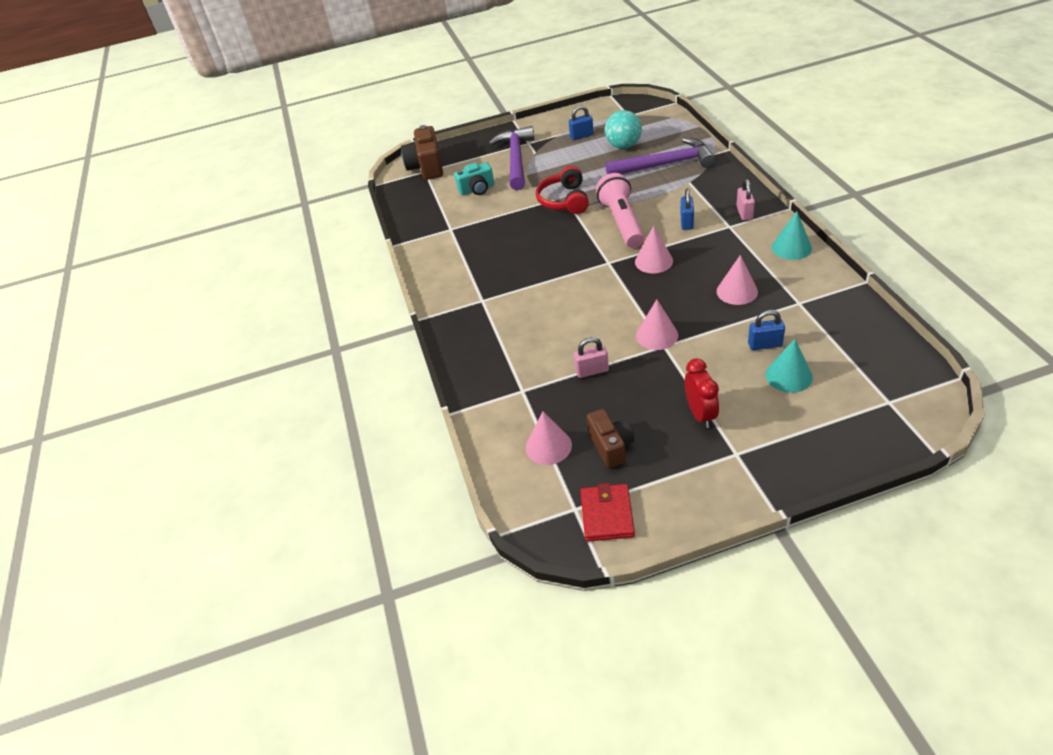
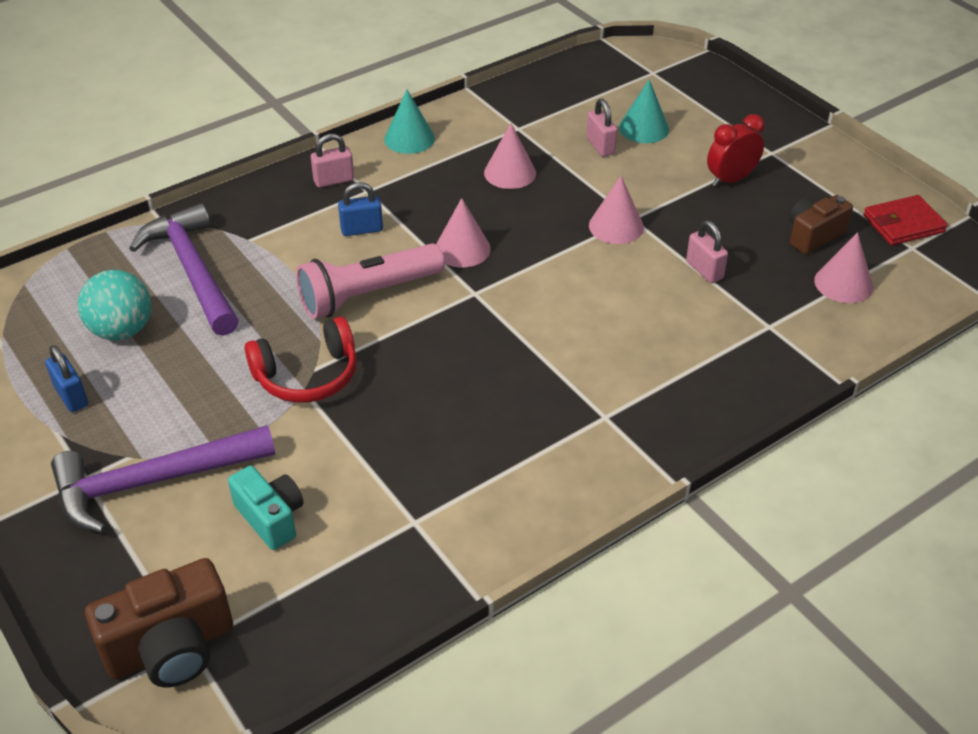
camera: 115 degrees left, 0 degrees up
(765, 344) = (600, 146): blue padlock -> pink padlock

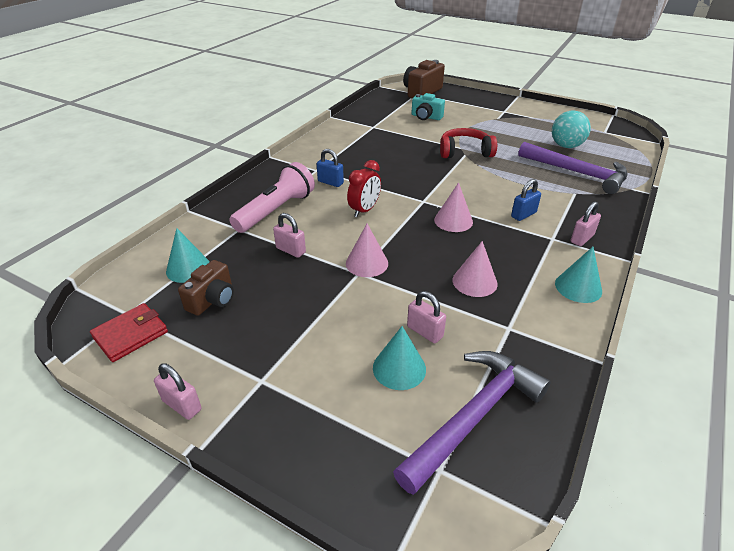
camera: 155 degrees right, 5 degrees down
(71, 396) = (547, 125): blue padlock -> blue padlock (330, 182)
(152, 482) = (479, 115): purple hammer -> purple hammer (474, 416)
(307, 376) = (465, 152): red headphones -> red headphones turned 45 degrees clockwise
(368, 295) = (478, 185): pink flashlight -> pink flashlight (276, 210)
(731, 179) = (293, 333): red clock -> red clock (364, 210)
(843, 283) = (188, 268): pink cone -> turquoise cone
(844, 154) = (182, 405): none -> pink padlock

